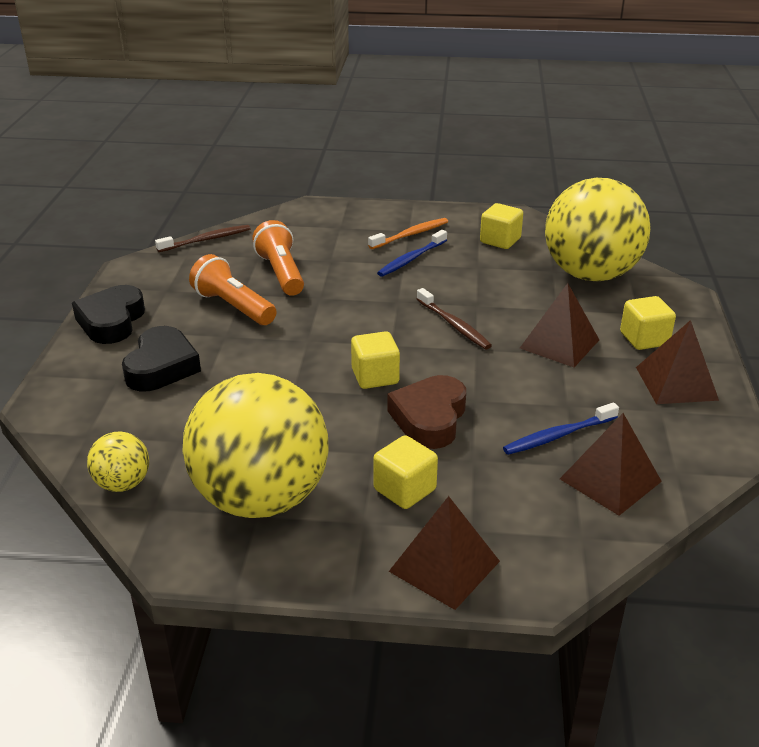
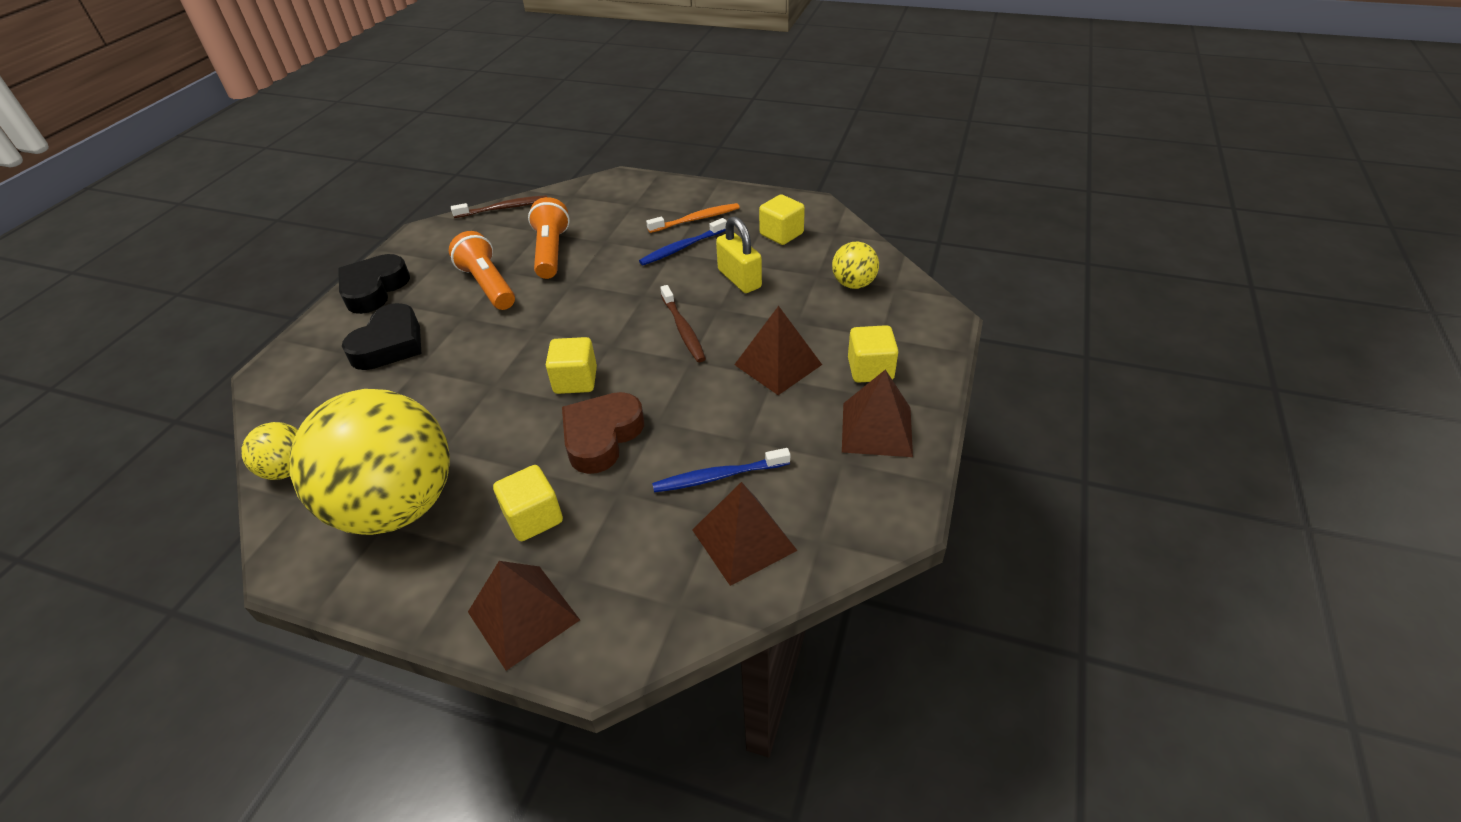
camera: 15 degrees right, 10 degrees up
(482, 280) = (739, 279): none -> yellow padlock
(590, 275) = (853, 284): yellow ball -> yellow ball, size x0.43

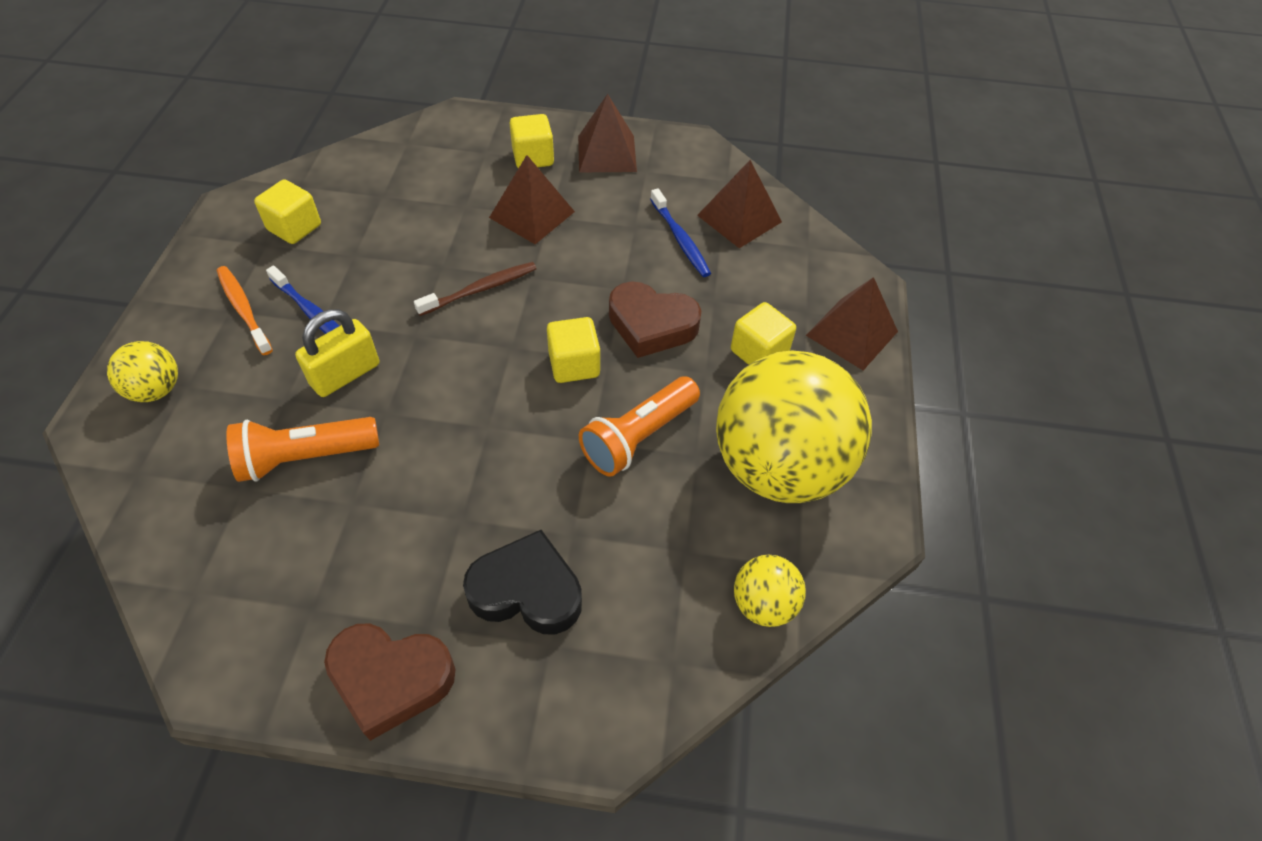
camera: 105 degrees left, 10 degrees up
(374, 289) = (391, 679): black heart -> brown heart
(488, 285) = (386, 513): orange flashlight -> orange flashlight (638, 437)
(503, 208) = (155, 566): brown toothbrush -> none
(739, 279) = (386, 254): yellow padlock -> yellow padlock (345, 374)
(853, 284) = (400, 169): yellow ball -> yellow ball (156, 390)

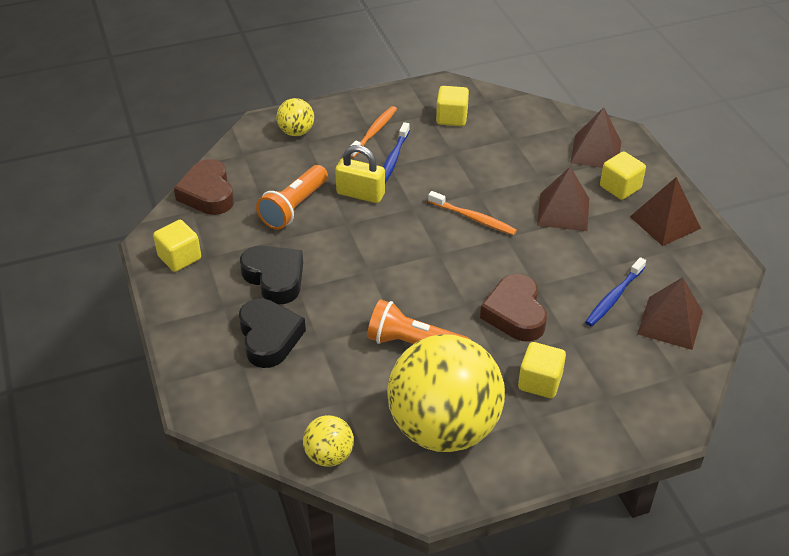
camera: 65 degrees right, 10 degrees down
(305, 457) = (294, 207): orange flashlight -> orange flashlight turned 105 degrees counterclockwise
(391, 679) = (185, 306): brown heart -> brown heart (208, 193)
(422, 537) = (275, 278): none -> black heart
(480, 289) = (473, 218): brown toothbrush -> orange toothbrush
(574, 364) = (448, 289): yellow cube -> yellow cube (179, 258)
(851, 333) = (607, 432): brown pyramid -> brown pyramid (596, 152)

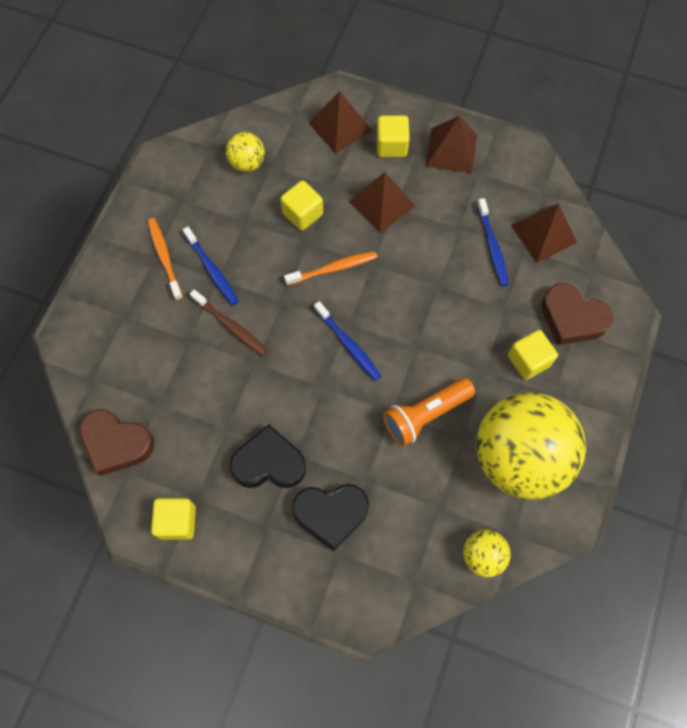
camera: 50 degrees left, 25 degrees up
(269, 337) = (331, 514): black heart -> black heart turned 150 degrees clockwise
(294, 207) = (199, 388): orange flashlight -> none
(296, 132) = (105, 316): yellow ball -> yellow ball (247, 163)
(360, 194) = (230, 326): yellow padlock -> brown toothbrush
(421, 263) = (348, 344): none -> blue toothbrush
(451, 118) = (204, 188): yellow cube -> yellow cube (302, 214)
(515, 313) = (453, 322): brown heart -> brown heart (572, 318)

